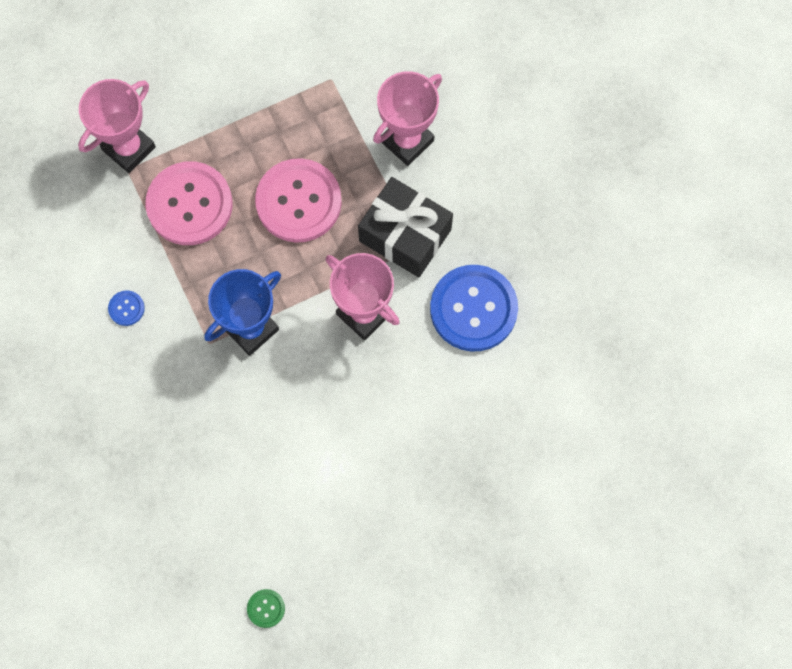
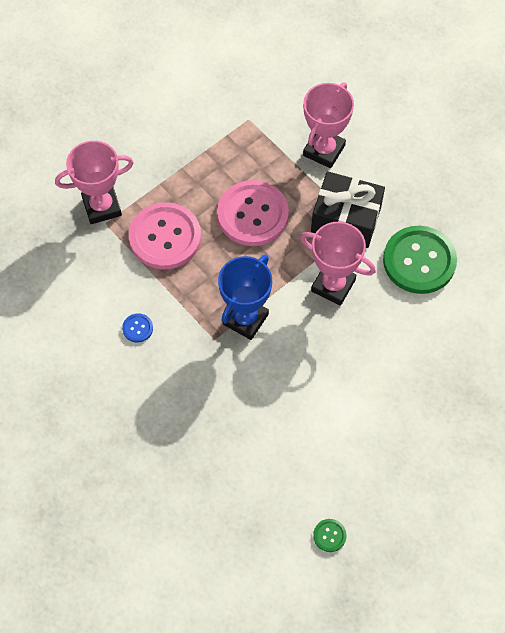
camera: 15 degrees left, 10 degrees down
(128, 148) = (102, 207): pink trophy -> pink trophy turned 45 degrees clockwise
(473, 309) = (419, 261): blue button -> green button

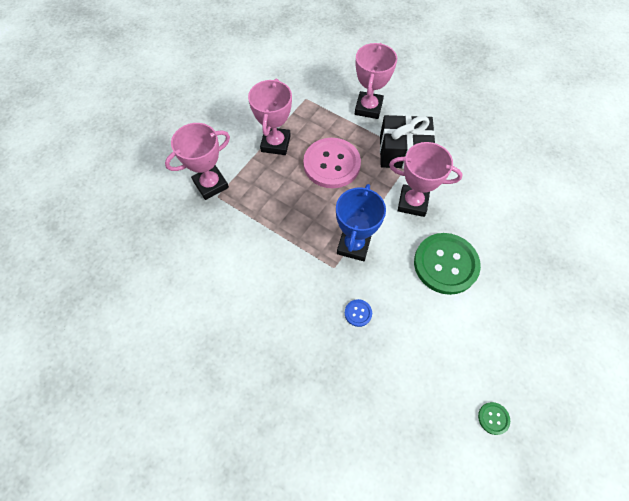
camera: 15 degrees left, 0 degrees up
(137, 328) = (267, 275): blue button -> blue button (358, 313)
(165, 237) = (268, 196): pink button -> none
(193, 172) = (275, 143): none -> pink trophy
(419, 261) = (469, 170): green button -> green button (445, 264)

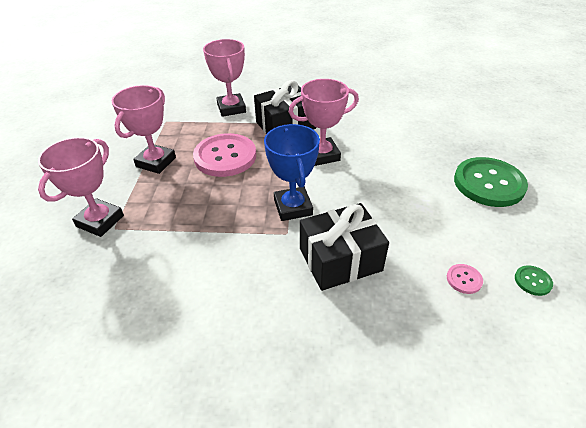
camera: 30 degrees left, 20 degrees down
(275, 143) = (156, 162): pink trophy -> pink trophy turned 45 degrees clockwise
(358, 313) = (340, 259): blue button -> black gift
(439, 384) = (464, 279): none -> pink button
(445, 264) = (387, 185): green button -> green button (488, 183)

